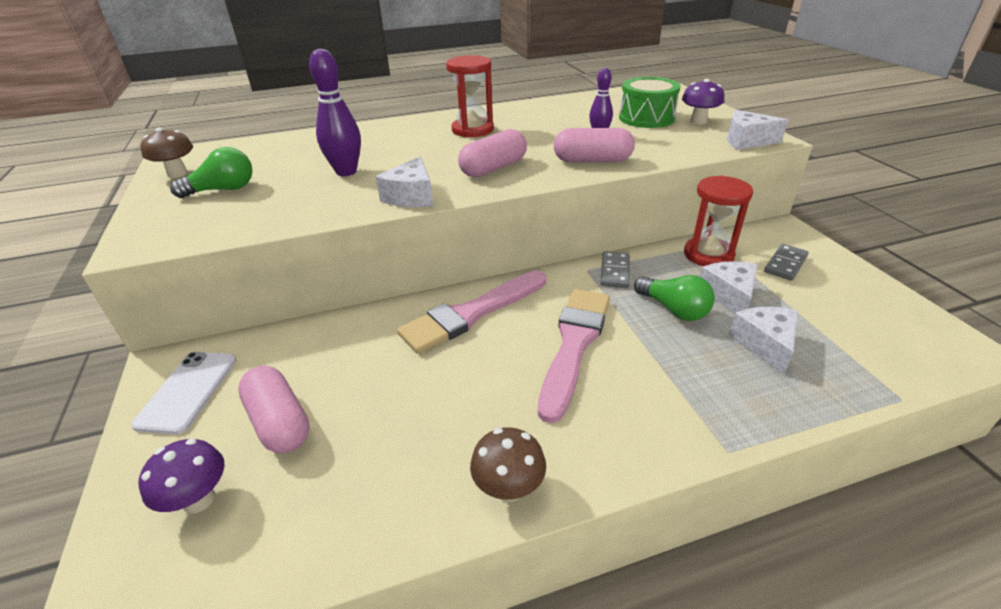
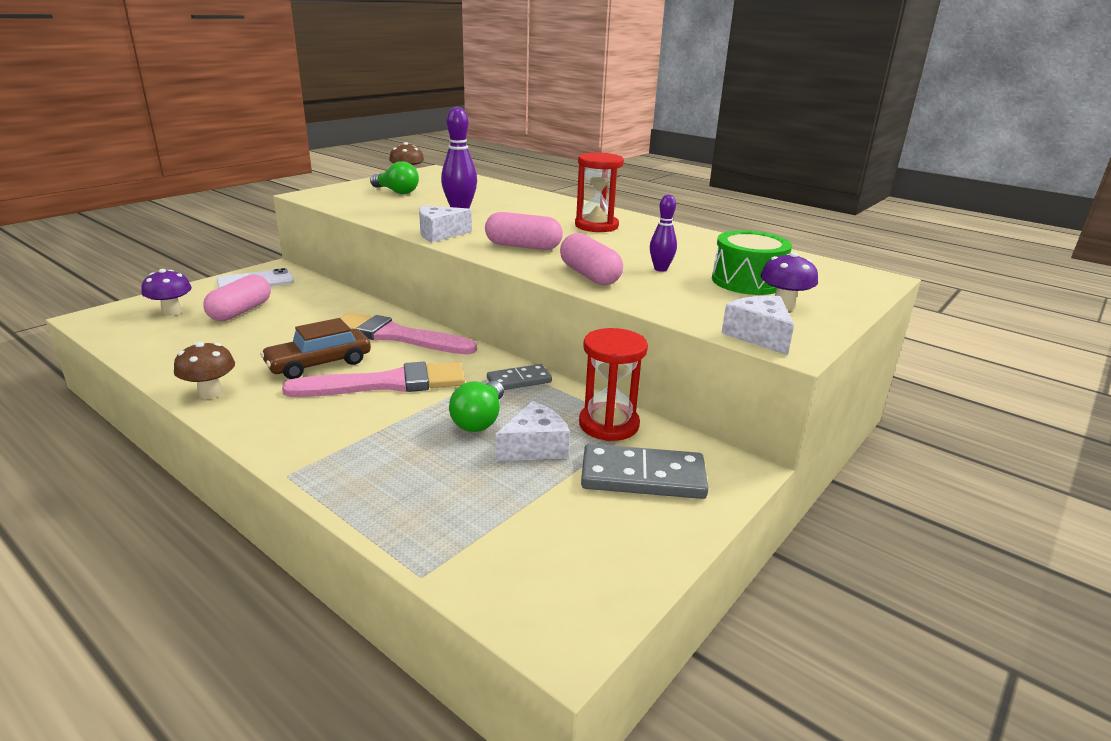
camera: 55 degrees right, 10 degrees down
(496, 381) = (319, 364): none -> brown car
(765, 345) = (458, 478): white cheese -> none
(785, 264) = (643, 477): grey domino -> grey domino, size x1.65

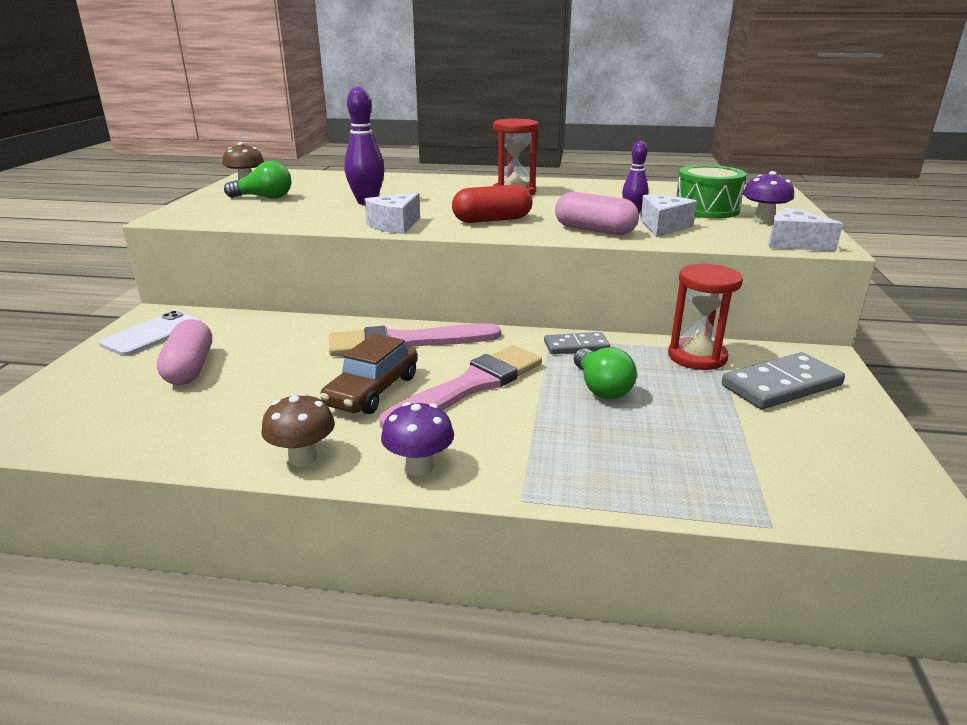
camera: 30 degrees left, 0 degrees up
(172, 312) = (97, 394): purple mushroom -> purple mushroom (419, 467)
(519, 380) = (576, 346): grey domino -> grey domino turned 45 degrees clockwise
(523, 246) = (492, 220): pink capsule -> red capsule
(534, 447) = (677, 393): white cheese -> white cheese (663, 227)

